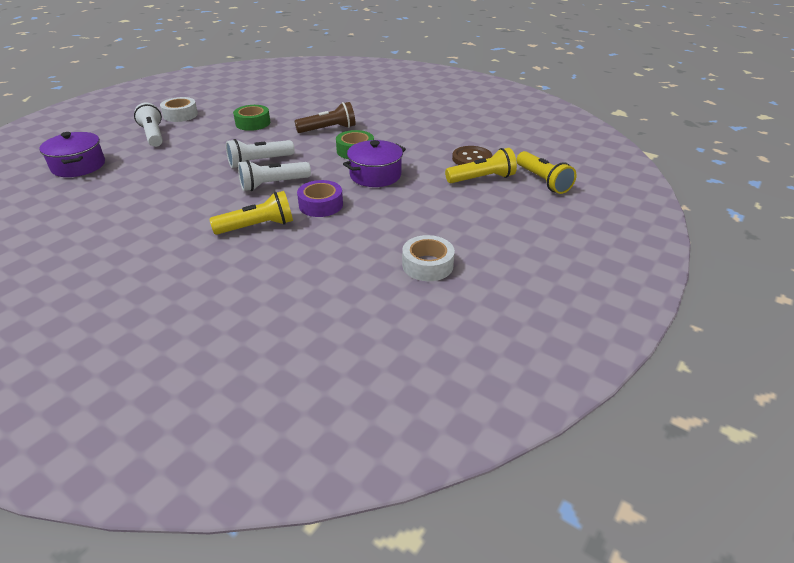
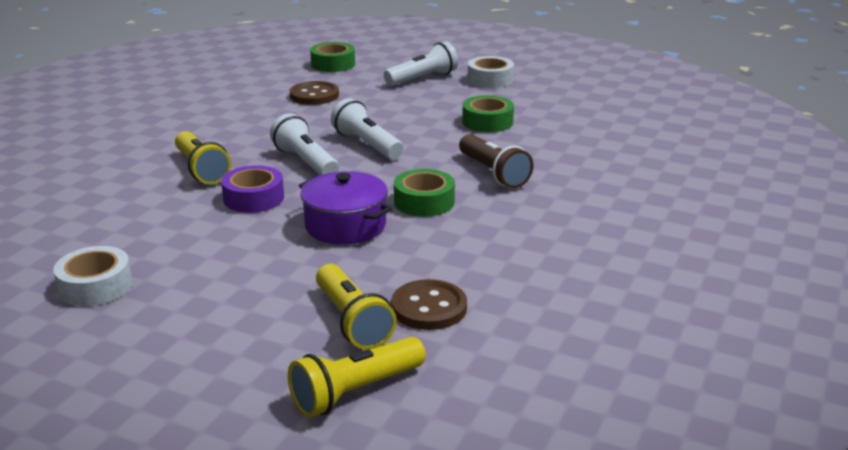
camera: 80 degrees right, 10 degrees down
(78, 166) = (333, 64): purple pot -> green tape
(144, 176) = (314, 95): none -> brown button

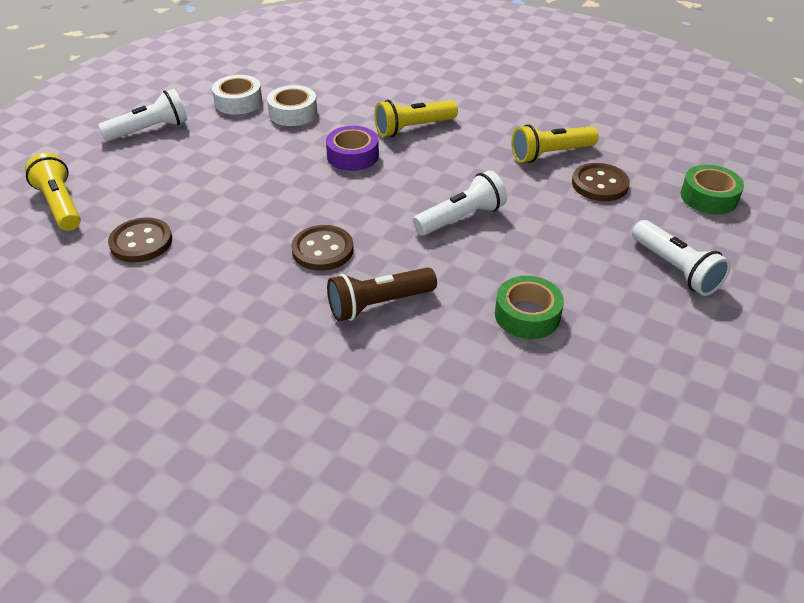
camera: 95 degrees right, 15 degrees up
(305, 162) = (422, 181): white flashlight -> white flashlight (150, 130)
(345, 225) = (289, 203): purple pot -> none
(352, 321) = (142, 205): yellow flashlight -> yellow flashlight (550, 154)
(424, 202) = (322, 250): green tape -> brown button
(490, 79) = (687, 334): white tape -> white tape (293, 113)

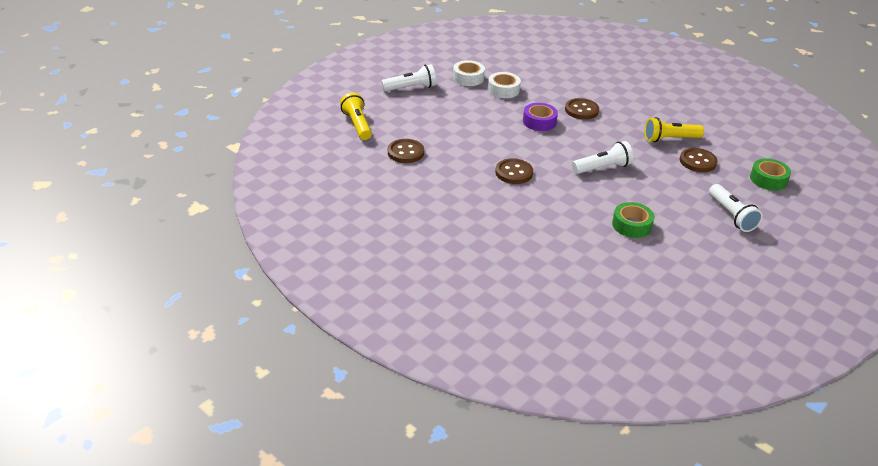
camera: 10 degrees right, 5 degrees down
(378, 304) = (543, 206): brown flashlight -> none
(413, 128) = (581, 110): yellow flashlight -> brown button

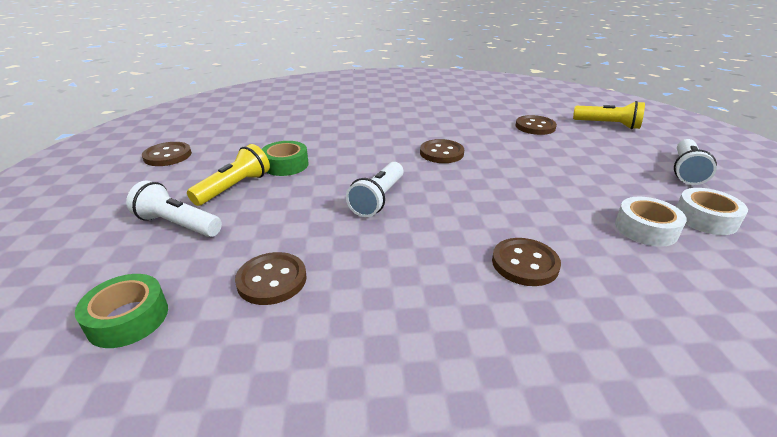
camera: 135 degrees right, 5 degrees down
(539, 122) = (525, 212): purple tape -> none
(670, 139) = (350, 297): yellow flashlight -> yellow flashlight (234, 187)
(717, 290) = (168, 156): none -> brown button

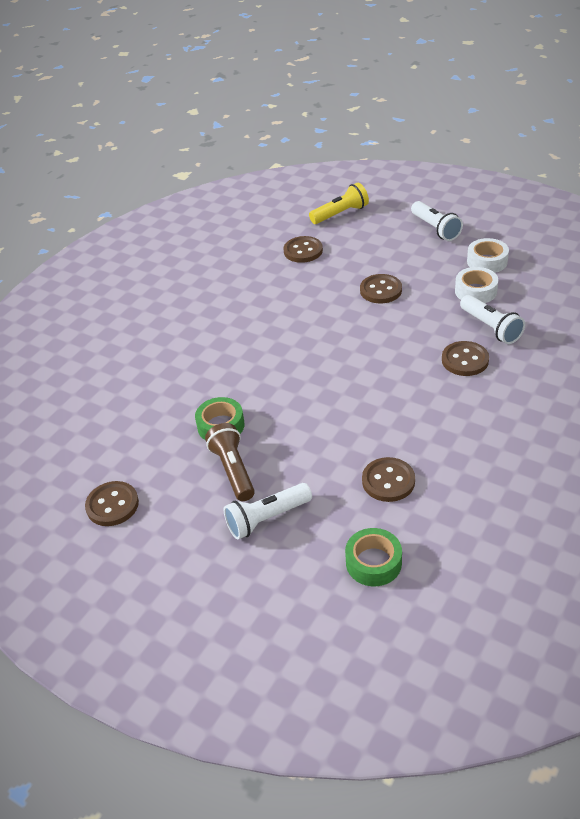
camera: 50 degrees left, 10 degrees up
(234, 187) = (233, 470): yellow flashlight -> brown flashlight
(378, 199) = (333, 392): white flashlight -> white flashlight (491, 328)
(441, 153) = (294, 325): brown button -> brown button (380, 290)

